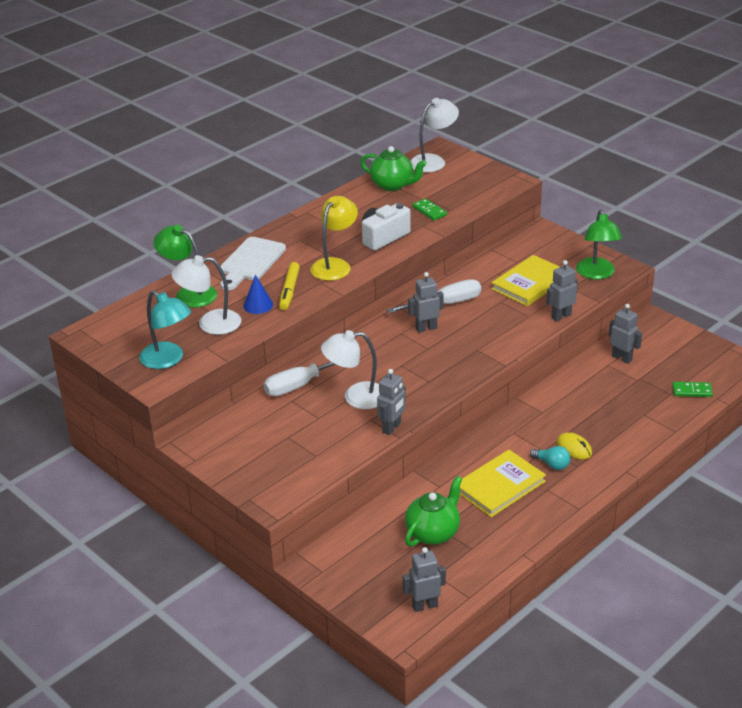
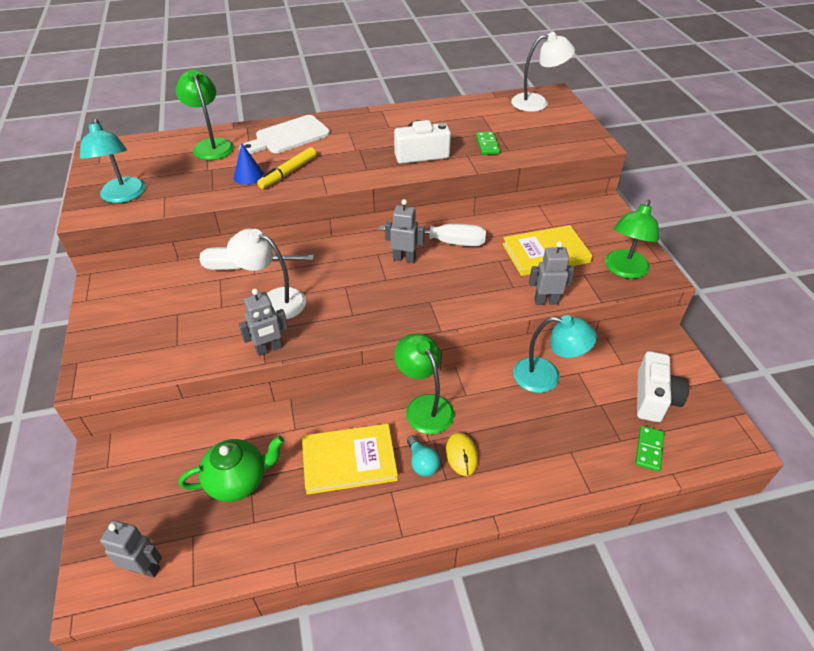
camera: 30 degrees right, 10 degrees up
(210, 323) = (193, 177): white lamp -> none
(335, 265) = (351, 164): yellow lamp -> none
(393, 185) = (479, 112): green teapot -> none
(519, 431) = (424, 406): none -> green lamp
(588, 376) = (546, 377): none -> turquoise lamp
(622, 358) = (599, 372): grey robot -> none
(671, 359) = (654, 398): none -> white camera
(692, 391) = (649, 449): green domino -> green domino turned 75 degrees clockwise

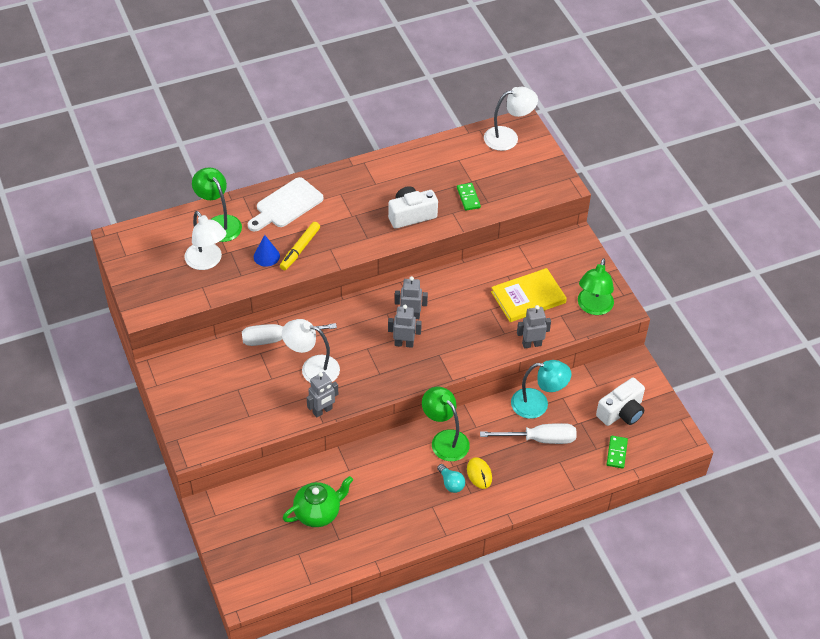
camera: 10 degrees left, 5 degrees up
(123, 196) = (166, 290): turquoise lamp -> none
(144, 568) = (273, 577): grey robot -> grey robot (404, 343)
(182, 175) = (207, 261): none -> white lamp
(349, 460) = (396, 488): yellow book -> none
(445, 242) = (442, 294): white screwdriver -> white screwdriver (539, 439)
(654, 398) = (621, 412): white camera -> white camera turned 45 degrees clockwise

